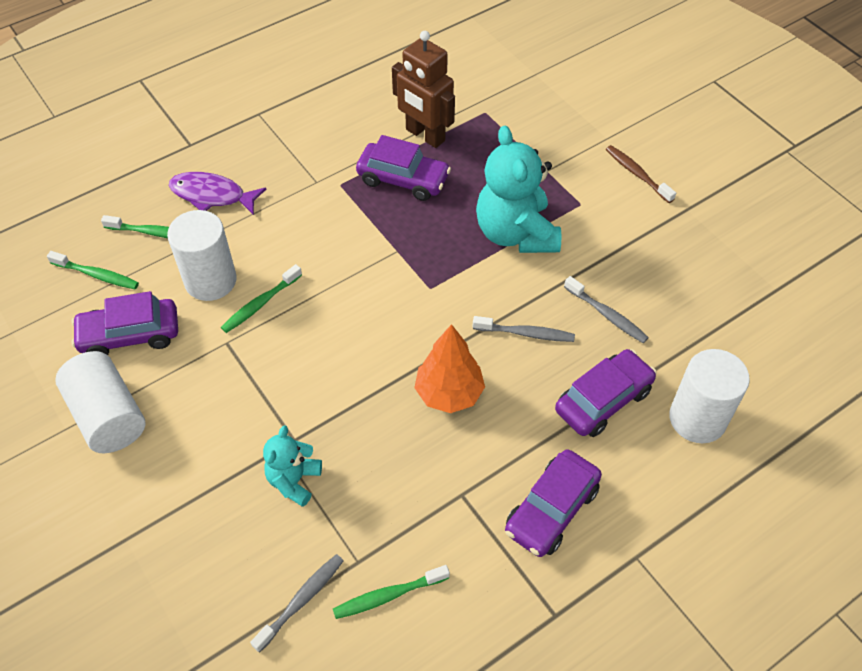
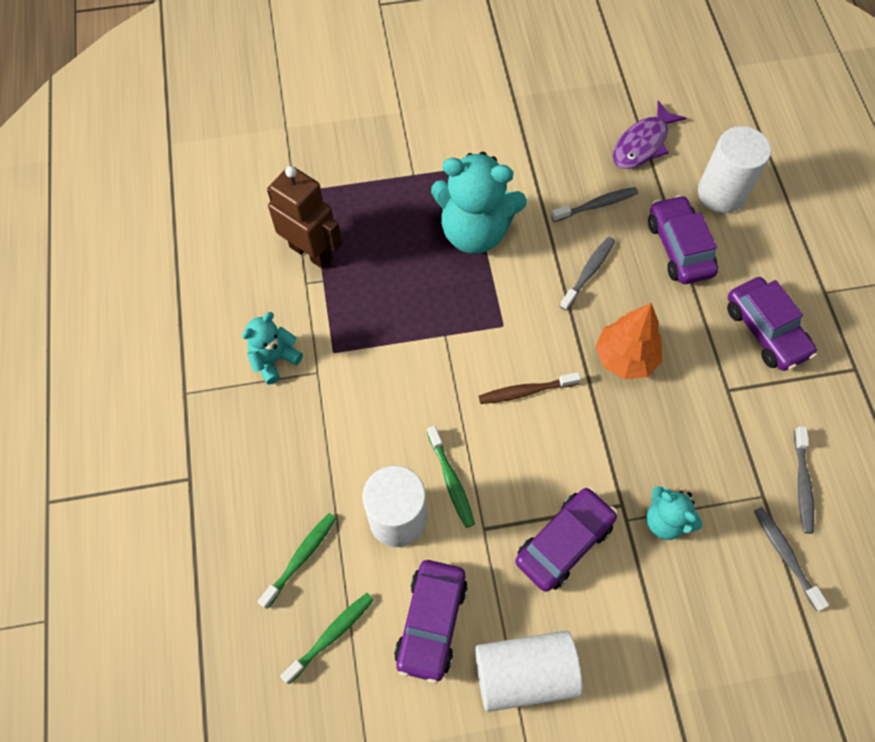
camera: 65 degrees left, 10 degrees up
(212, 195) = (280, 480): purple fish -> purple fish (642, 144)
(314, 152) = (274, 359): none -> turquoise teddy bear
(388, 595) = (802, 484): green toothbrush -> grey toothbrush
(403, 179) = (358, 294): purple car -> purple car (564, 542)
(425, 135) = (311, 252): brown robot -> brown robot turned 120 degrees counterclockwise
(637, 174) = (455, 111): brown toothbrush -> brown toothbrush (525, 391)

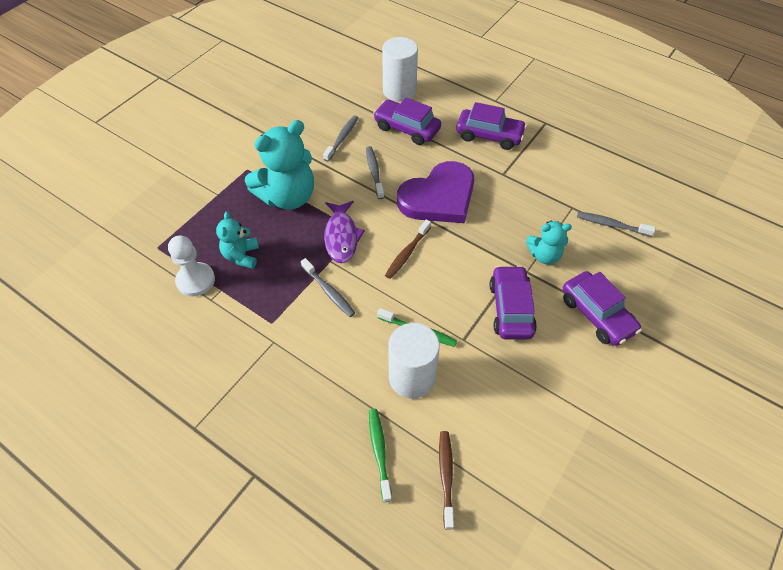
camera: 45 degrees left, 10 degrees down
(274, 359) = (237, 357): turquoise teddy bear -> turquoise teddy bear (241, 256)
(311, 252) = (195, 280): brown robot -> white pawn
(331, 635) = (446, 476): green toothbrush -> brown toothbrush
(431, 622) = (492, 413): purple car -> purple car (597, 314)
(524, 673) = (566, 391): white cylinder -> none
(625, 358) = (439, 197): orange tree -> purple heart
(642, 144) = (334, 95): purple fish -> purple fish (341, 237)
(802, 484) = (582, 188): grey toothbrush -> grey toothbrush (329, 292)

